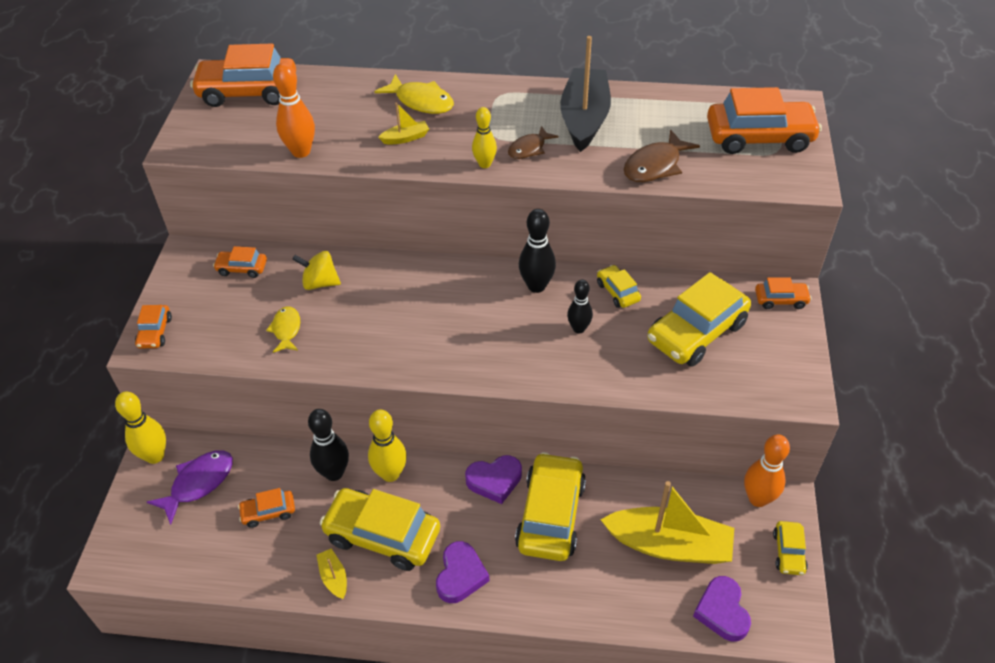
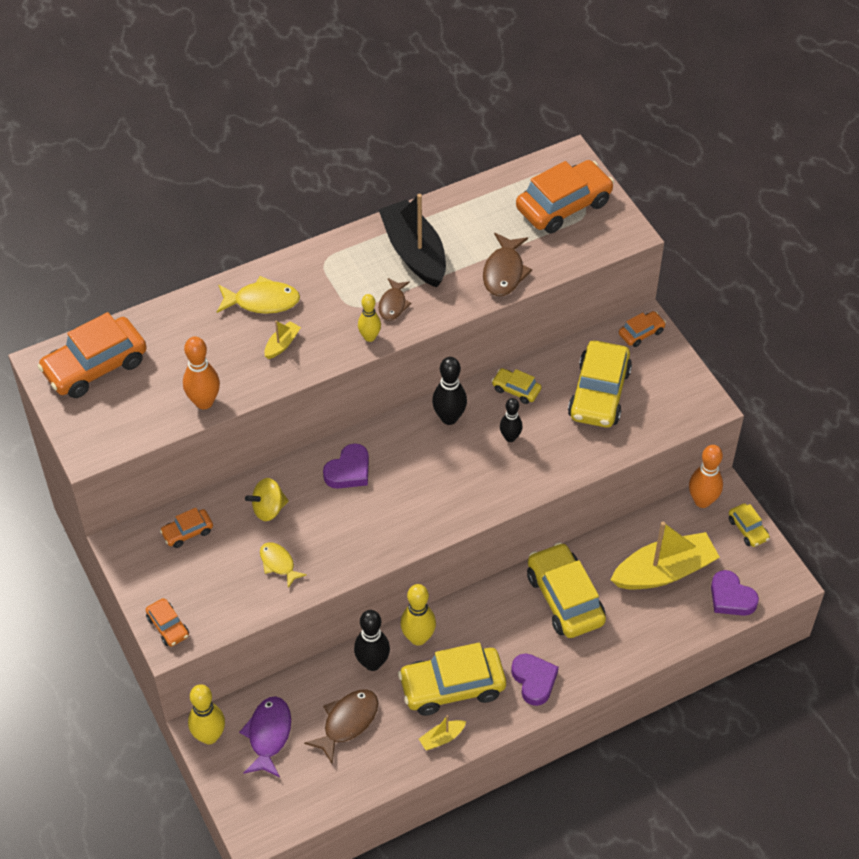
camera: 35 degrees left, 5 degrees up
(268, 512) = (347, 722): orange car -> brown fish
(334, 577) = (442, 738): yellow boat -> yellow boat turned 60 degrees counterclockwise
(494, 481) = (503, 597): purple heart -> purple heart (349, 471)

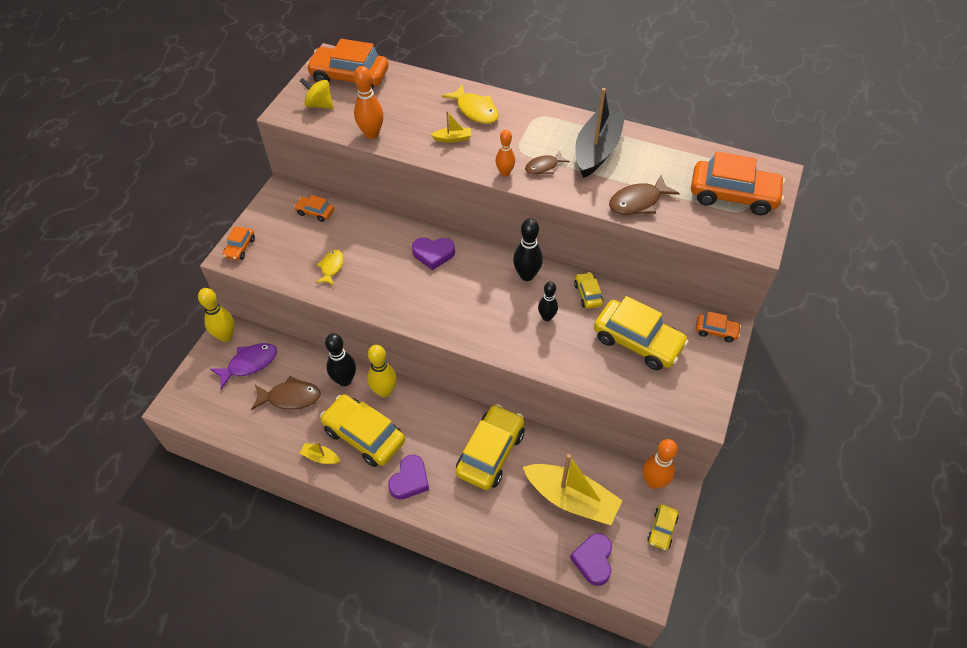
camera: 50 degrees right, 0 degrees up
(268, 509) = (367, 236): yellow spinning top -> yellow spinning top (319, 105)
(369, 337) = (505, 173): yellow bowling pin -> orange bowling pin
(599, 393) = (637, 341): yellow car -> yellow car turned 120 degrees counterclockwise

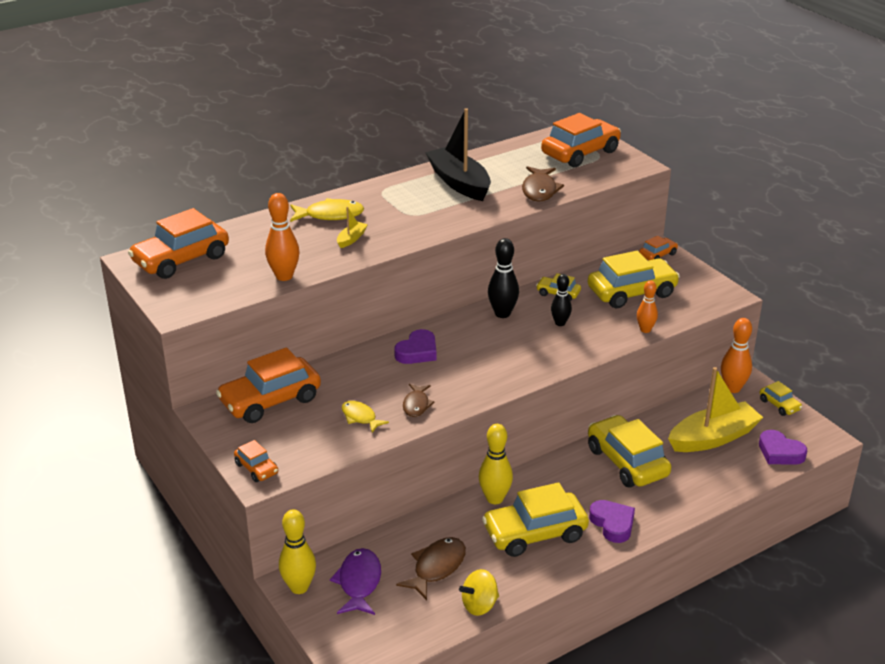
camera: 55 degrees left, 20 degrees down
(315, 212) = (270, 400): orange car -> orange car, size x2.05
(319, 105) = (197, 290): yellow spinning top -> yellow spinning top (479, 605)
(320, 457) = (532, 574): yellow boat -> none
(345, 380) = (454, 520): black bowling pin -> none
(505, 173) = (429, 231): orange bowling pin -> orange bowling pin (645, 330)
(544, 167) = (447, 212): brown fish -> brown fish (416, 405)

